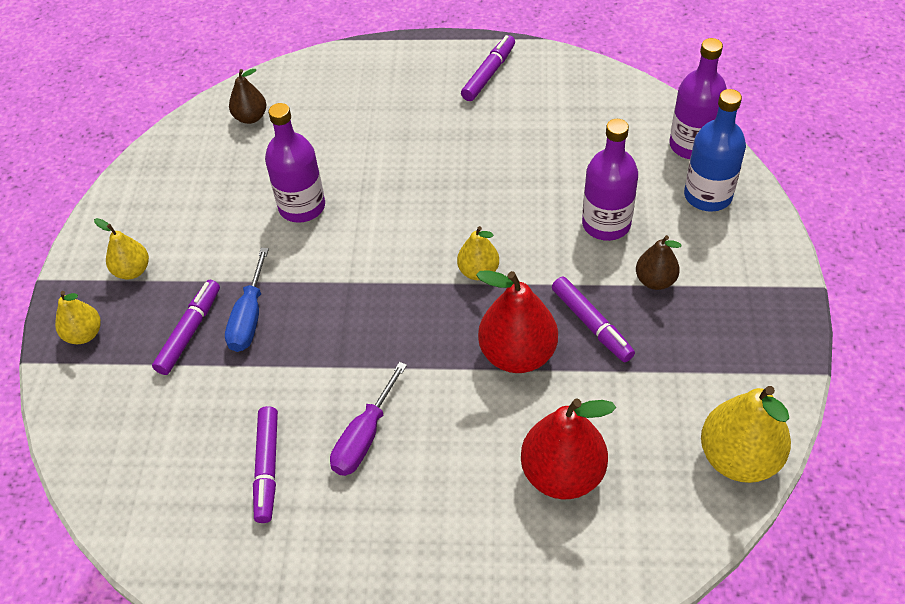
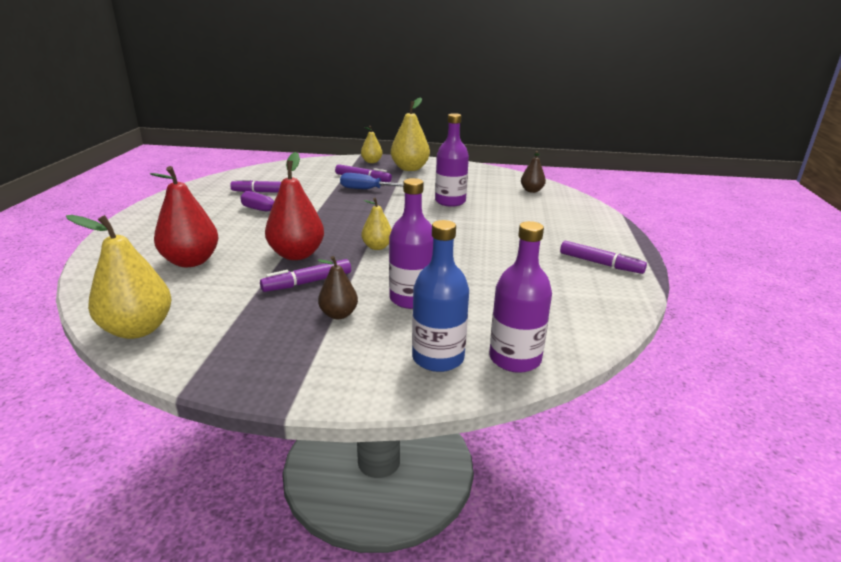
camera: 90 degrees right, 25 degrees down
(132, 270) = (410, 168): yellow pear -> yellow pear, size x1.76

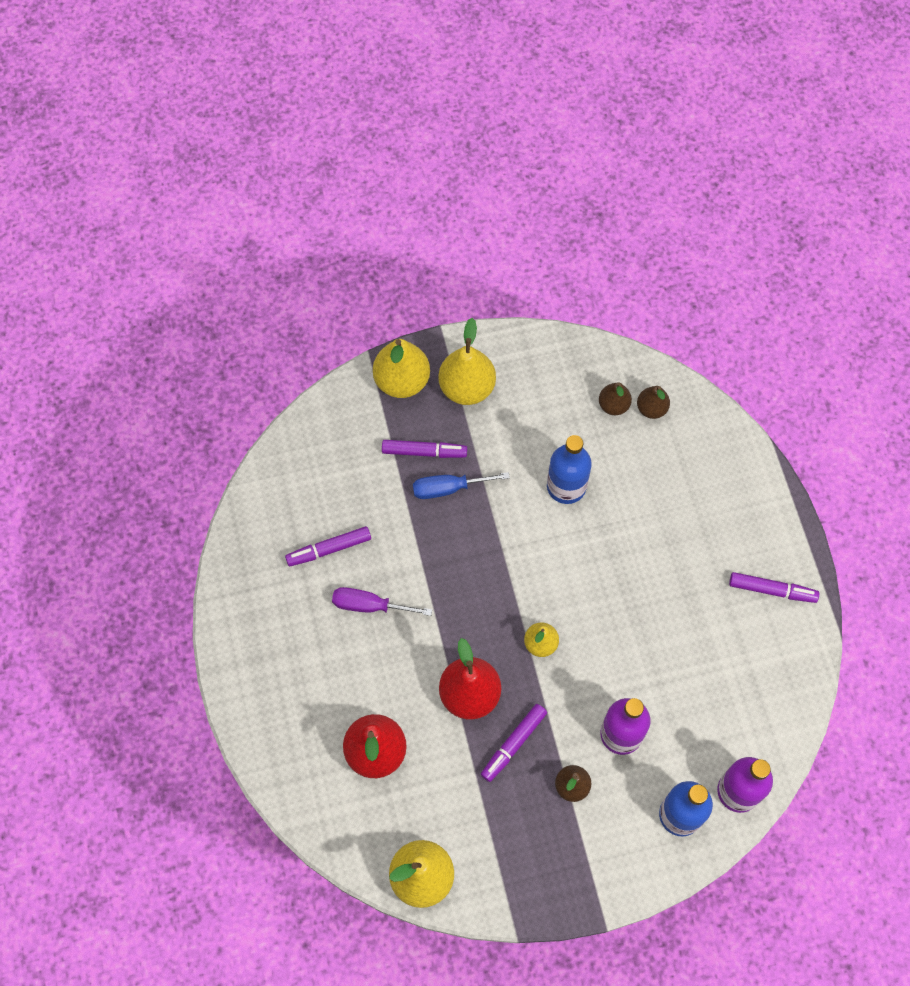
camera: 20 degrees left, 40 degrees up
(371, 162) = (402, 381): yellow pear -> yellow pear, size x1.76
(450, 201) = (566, 486): purple bottle -> blue bottle
(504, 186) = (613, 405): none -> brown pear

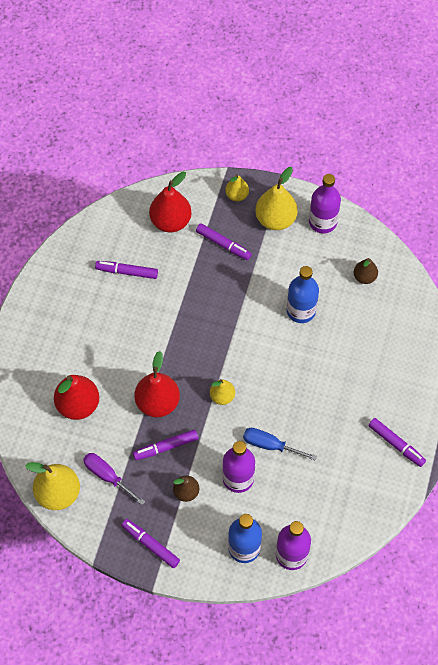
camera: 30 degrees right, 5 degrees down
(342, 456) = (171, 222): none -> red pear
(369, 605) = (130, 318): purple screwdriver -> purple screwdriver (107, 476)
(402, 381) = (237, 195): yellow pear -> yellow pear, size x0.57
(448, 488) = (224, 274): blue screwdriver -> blue screwdriver (270, 445)
(524, 362) = (322, 222): none -> purple bottle
(571, 875) = (150, 545): none -> purple marker
(651, 408) = (388, 292): brown pear -> none

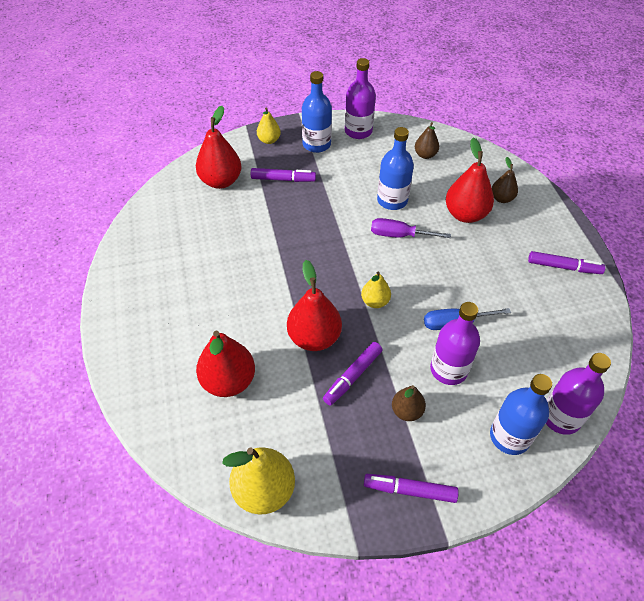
camera: 30 degrees left, 10 degrees down
(107, 476) = (309, 439): purple screwdriver -> purple screwdriver (399, 235)
(127, 272) = (203, 237): purple marker -> none
(275, 220) = (316, 144): yellow pear -> blue bottle
(353, 355) = (465, 214): none -> red pear
(397, 355) = (501, 198): none -> brown pear

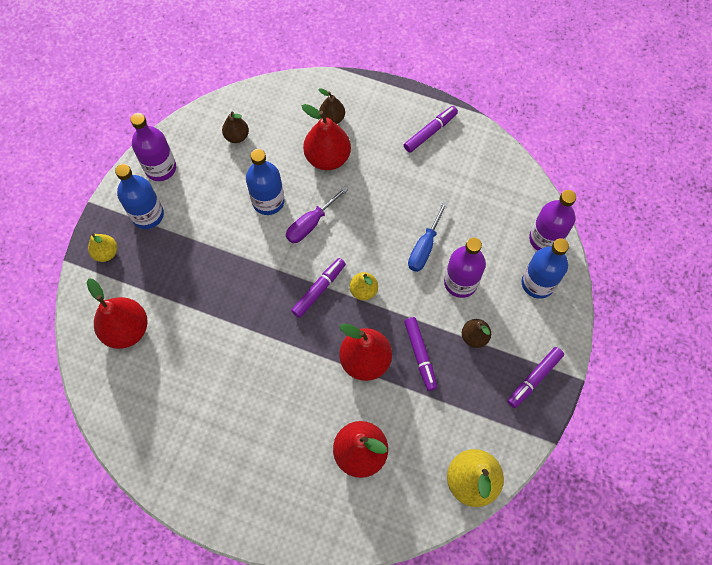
camera: 55 degrees left, 15 degrees up
(283, 179) = (170, 273): purple marker -> purple marker (319, 289)

